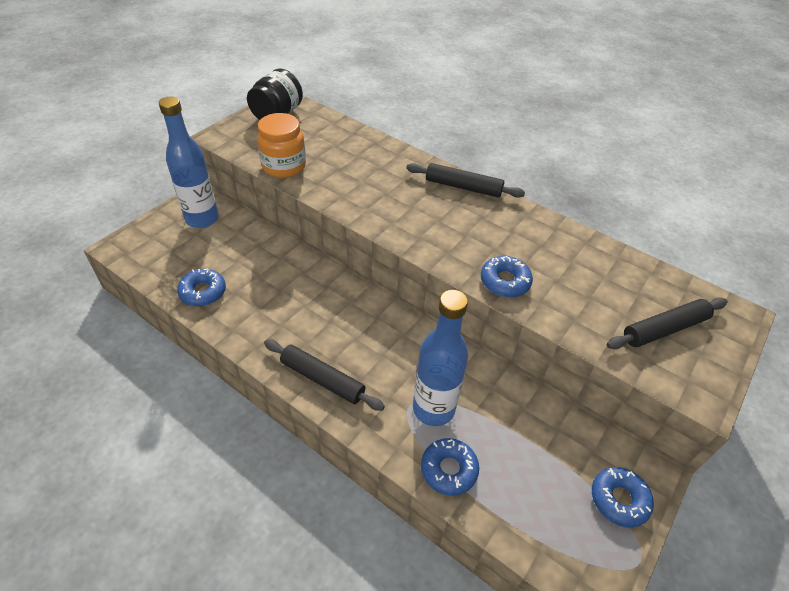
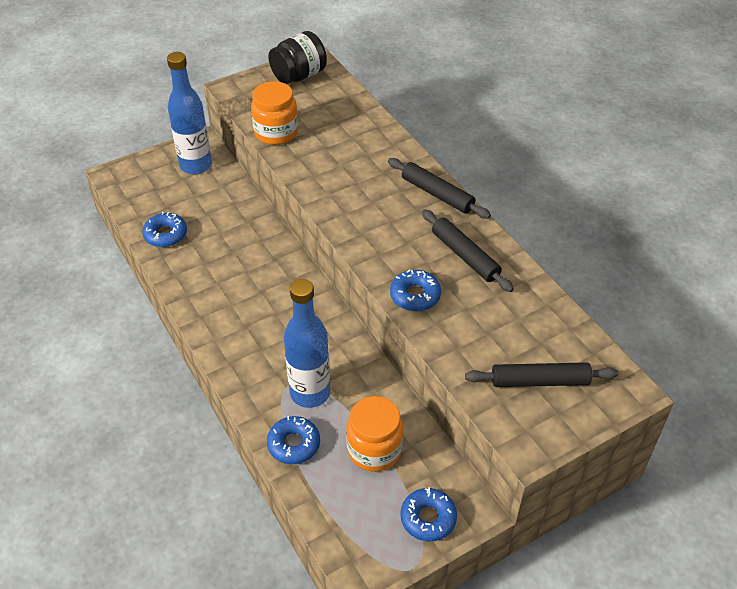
camera: 25 degrees right, 0 degrees up
(322, 379) = (228, 339): black rolling pin -> black rolling pin (465, 256)
(527, 446) = (374, 450): none -> orange jar

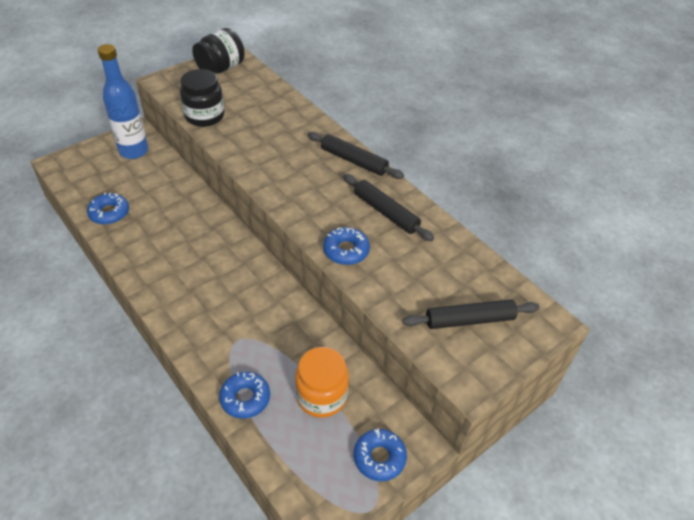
camera: 10 degrees left, 0 degrees up
(276, 132) = (204, 116): orange jar -> black jar
(310, 393) = (256, 348): blue bottle -> none

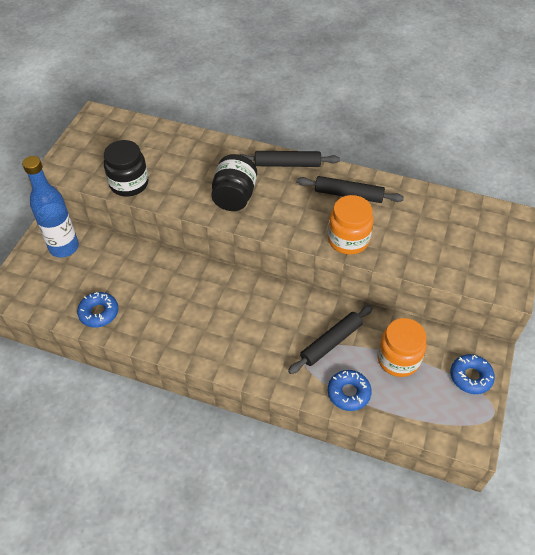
camera: 30 degrees left, 5 degrees up
(220, 68) = (98, 132): black jar -> black jar (234, 196)
(346, 250) = (348, 240): blue donut -> orange jar
(469, 320) = (472, 245): black rolling pin -> black rolling pin (331, 342)

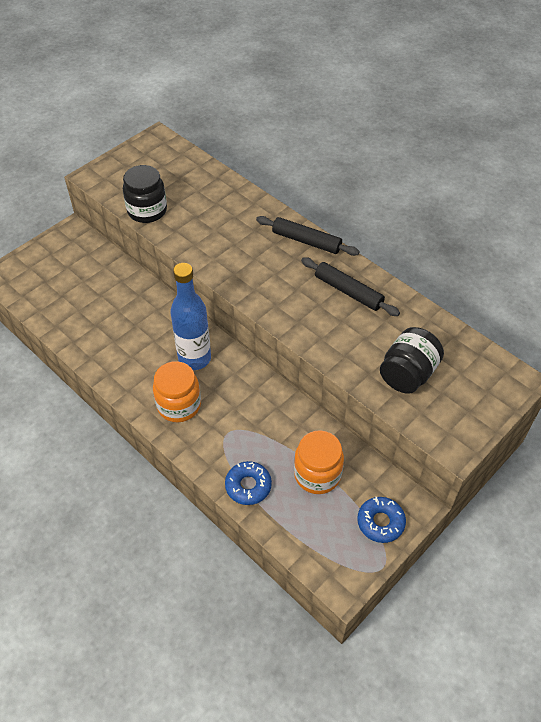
camera: 25 degrees right, 0 degrees up
(64, 247) = (74, 252): blue bottle -> blue bottle (194, 358)
(99, 313) = (69, 322): blue donut -> none
(234, 196) = (235, 255): black jar -> black jar (408, 374)
(331, 342) = (261, 432): black rolling pin -> none
(348, 240) = (319, 335): orange jar -> orange jar (179, 405)

